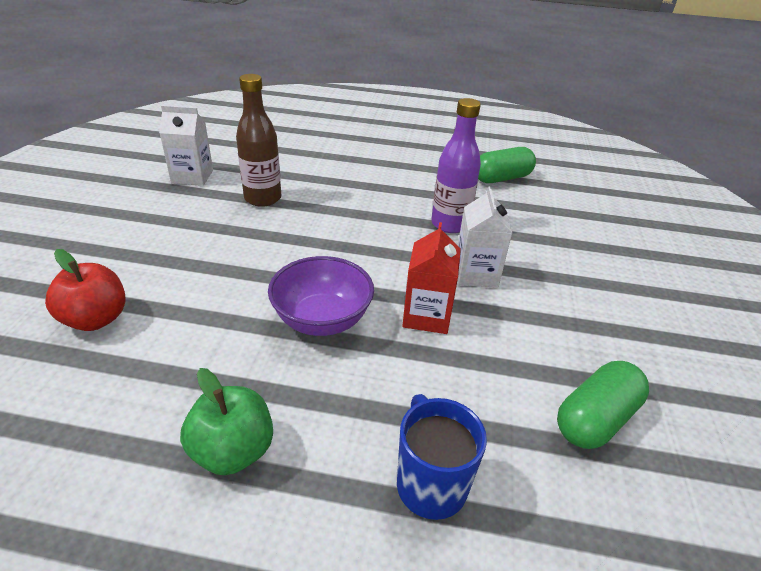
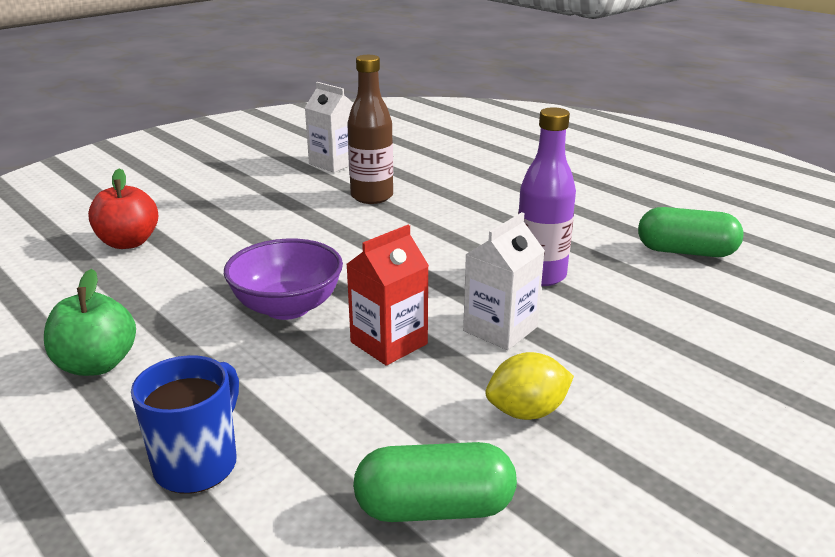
camera: 40 degrees right, 10 degrees down
(558, 325) = (527, 412): none -> yellow lemon

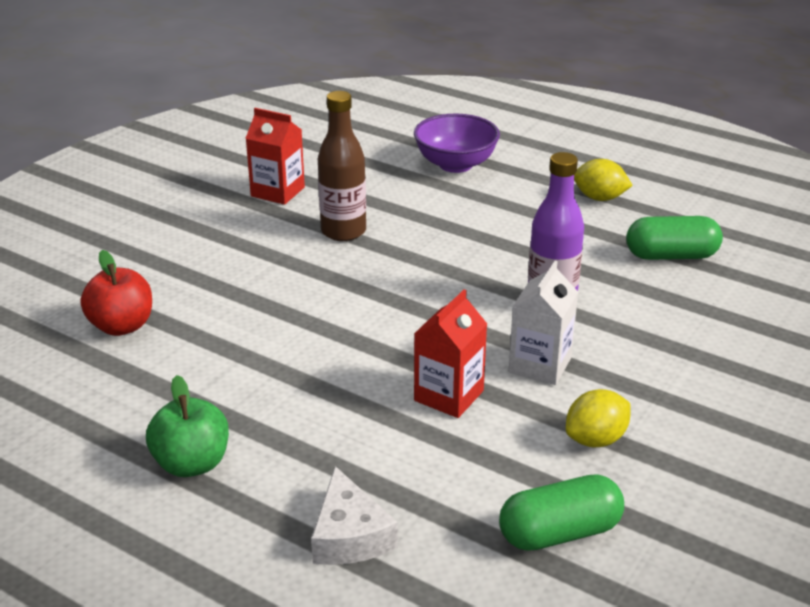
camera: 15 degrees left, 5 degrees up
(198, 464) = (349, 535): blue mug -> white cheese
(287, 307) = (334, 374): purple bowl -> purple bowl (455, 164)
(334, 163) = (277, 192): white carton -> red carton
(630, 198) = (599, 198): none -> yellow lemon

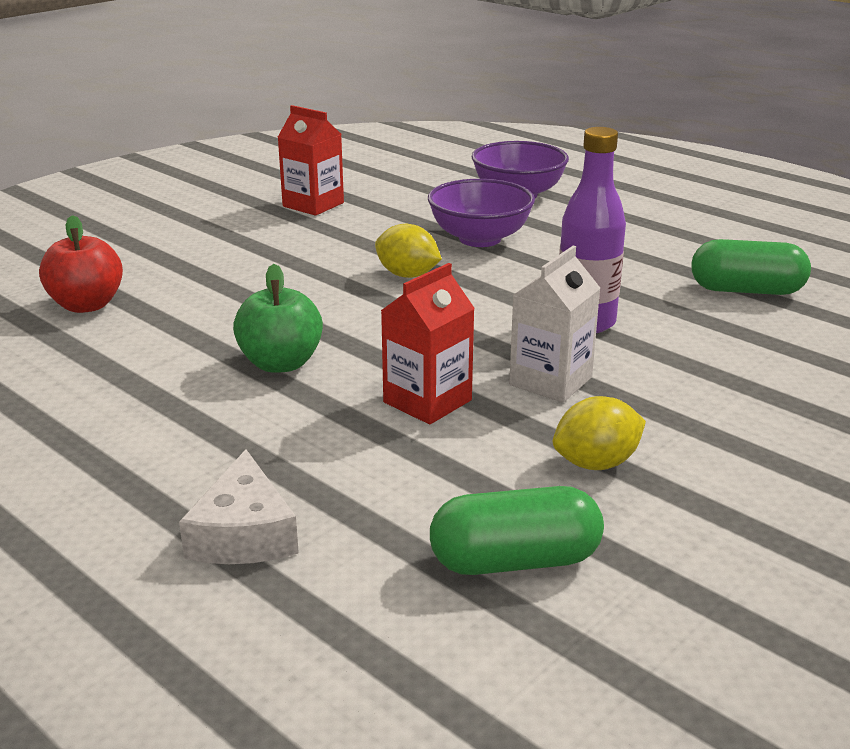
camera: 10 degrees right, 5 degrees down
(192, 463) = (93, 439): green apple -> green apple (281, 363)
(343, 231) = (369, 242): brown bottle -> none
(438, 219) = (480, 239): none -> purple bowl
(599, 198) = (674, 233): yellow lemon -> yellow lemon (407, 275)

